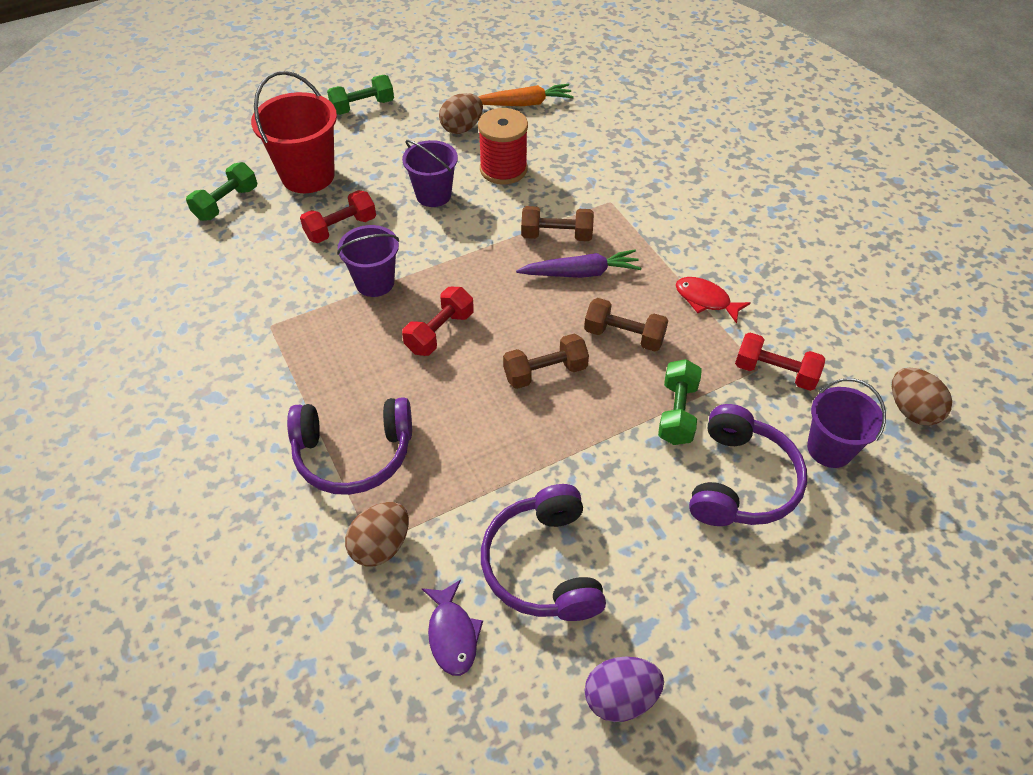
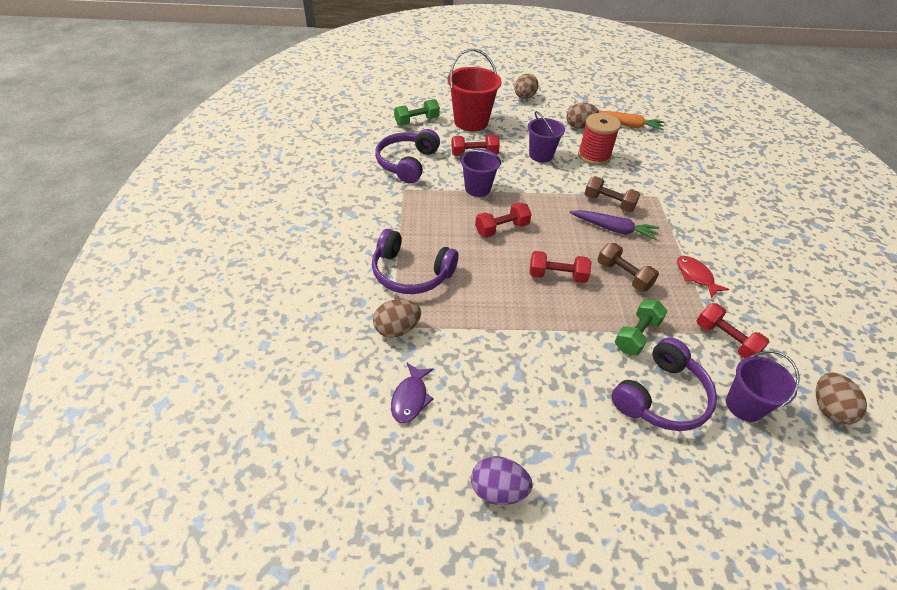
camera: 25 degrees right, 5 degrees down
(362, 107) = (524, 97): green dumbbell -> brown egg
(543, 565) = (491, 385): purple headphones -> purple headphones (407, 163)
(545, 372) = (557, 276): brown dumbbell -> red dumbbell

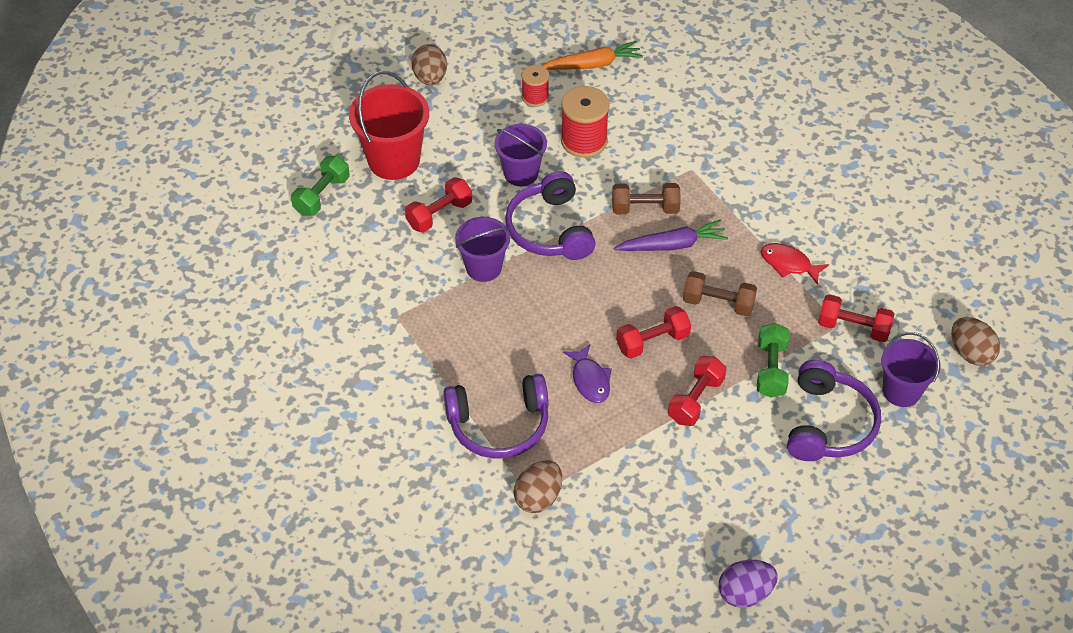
camera: 30 degrees left, 5 degrees up
(407, 163) = (368, 273): purple headphones -> purple headphones (550, 229)
(410, 398) = (609, 559): purple fish -> purple fish (590, 380)
(502, 229) = (552, 311): red dumbbell -> red dumbbell (695, 400)
(579, 126) = (535, 97): brown egg -> red spool

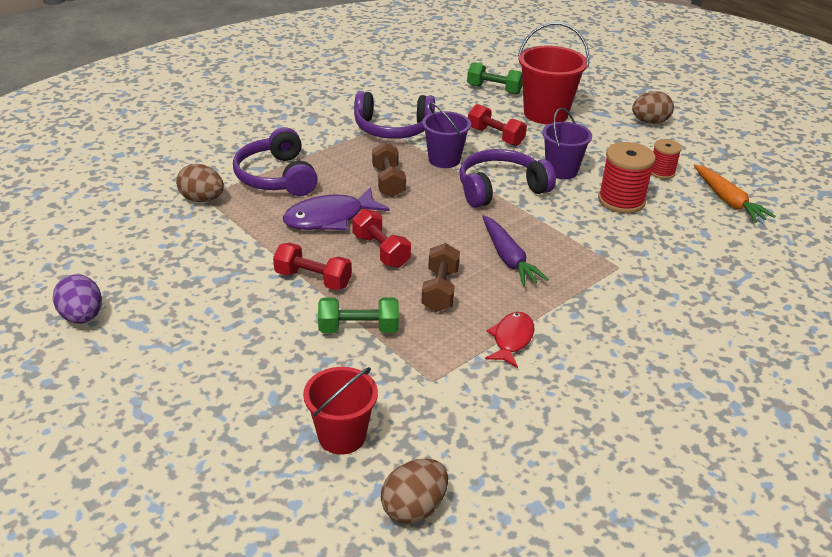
camera: 80 degrees right, 15 degrees down
(590, 380) = (330, 218): purple fish -> purple fish, size x1.57
(645, 209) = (550, 240): brown dumbbell -> brown dumbbell (388, 182)
(828, 424) = (289, 373): purple headphones -> purple headphones (393, 129)
(853, 328) = (431, 393): red dumbbell -> none
(901, 391) = (342, 436): purple bucket -> red bucket

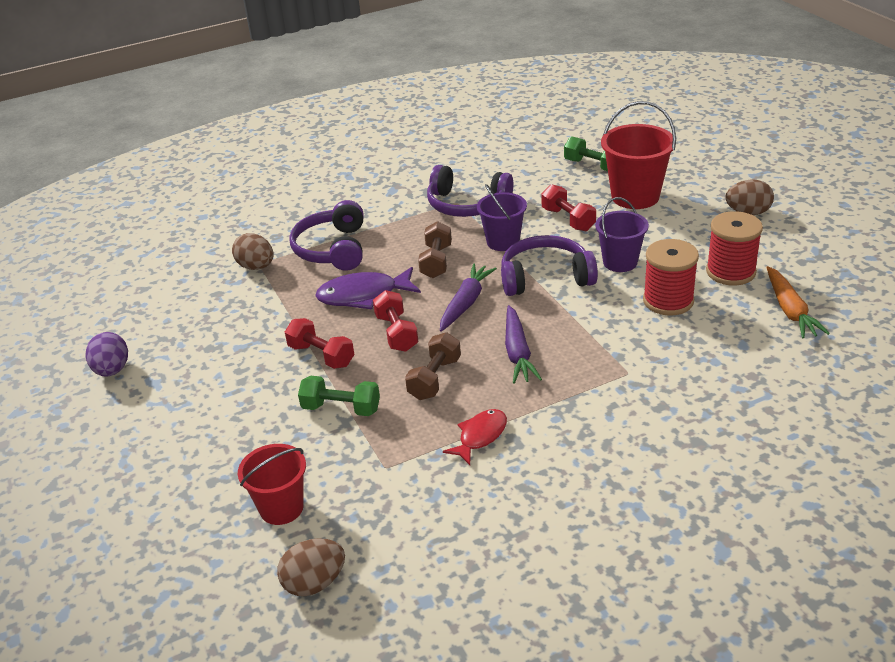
camera: 20 degrees right, 0 degrees up
(436, 217) = (466, 303): none -> purple carrot
(661, 172) = (730, 272): red spool -> red spool, size x1.68

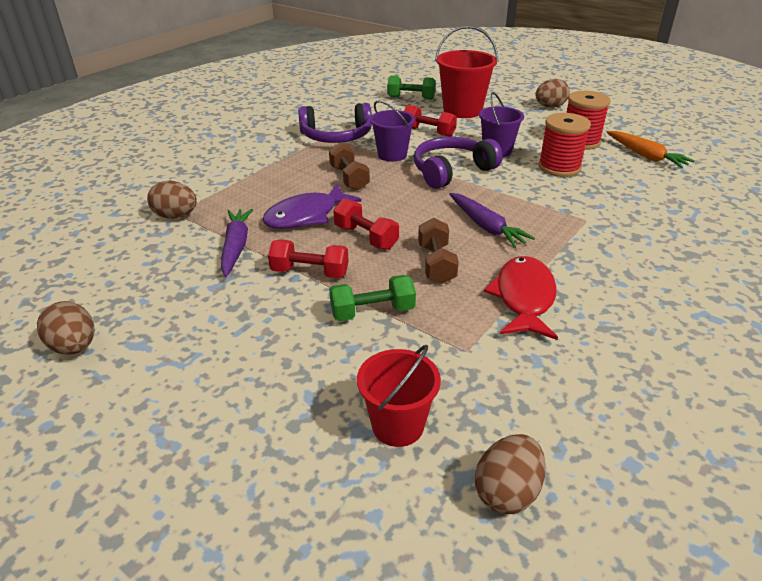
camera: 30 degrees left, 0 degrees up
(112, 370) = (74, 347): purple egg -> brown egg
(332, 249) = (243, 188): purple headphones -> none
(466, 303) = (405, 202): purple carrot -> purple carrot (236, 247)
(480, 436) = (524, 298): red fish -> red fish, size x1.57

